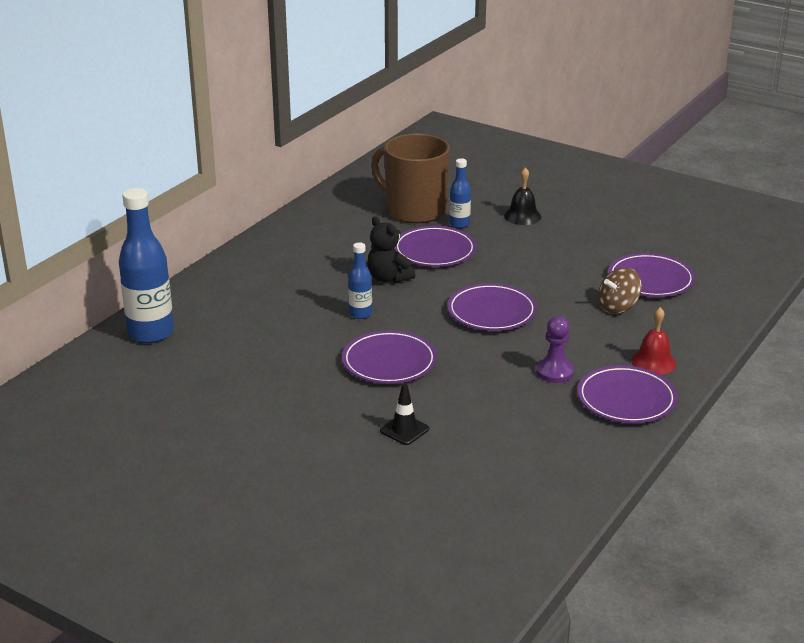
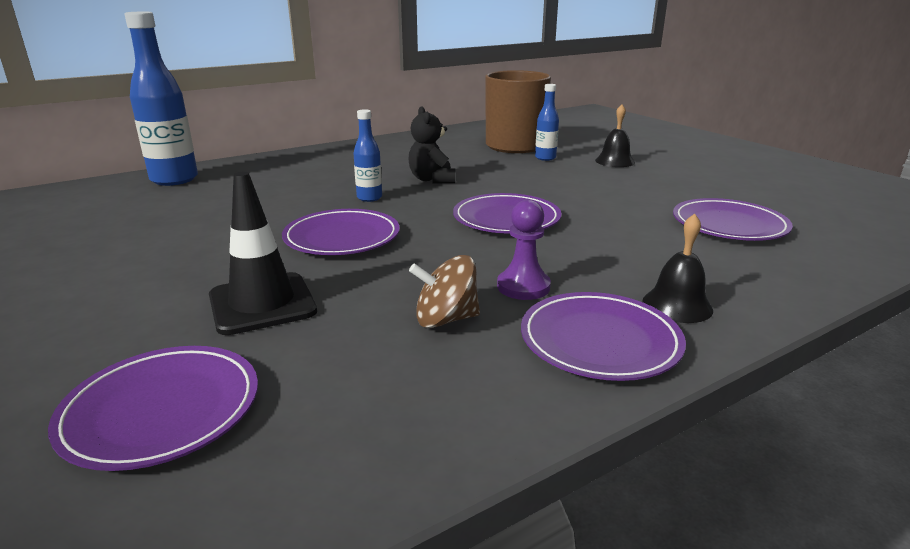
camera: 25 degrees right, 5 degrees down
(404, 430) = (262, 304): black traffic cone -> black traffic cone, size x1.76
(434, 251) = (500, 170): purple plate -> purple plate (162, 411)
(618, 307) = (667, 241): brown spinning top -> brown spinning top (446, 319)
(653, 362) = (677, 305): red bell -> black bell

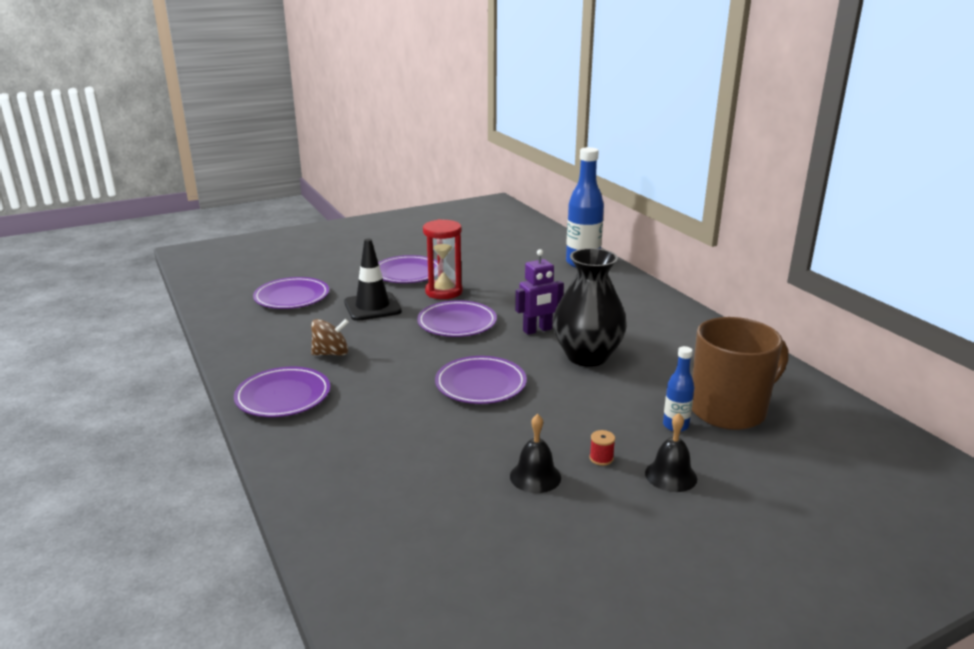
camera: 95 degrees right, 0 degrees up
(224, 252) = (443, 292): none -> red hourglass
(369, 198) = (537, 330): blue bottle -> purple robot
(432, 179) = (587, 356): black teddy bear -> black vase
(446, 319) = (331, 353): brown spinning top -> brown spinning top turned 75 degrees clockwise
(523, 287) = (359, 380): purple pawn -> none
(609, 177) = (601, 458): none -> red spool
(677, 305) = (308, 432): black bell -> black bell (535, 476)
(729, 225) = (441, 503): purple plate -> purple plate (407, 273)

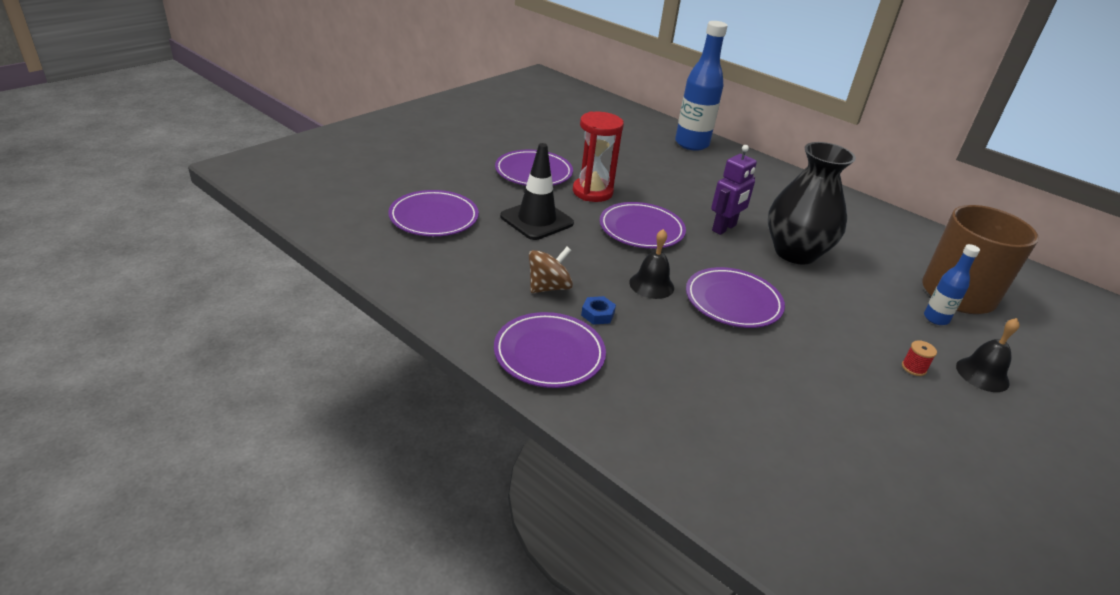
camera: 25 degrees left, 10 degrees up
(351, 376) = (597, 314): none -> blue nut
(535, 476) = (881, 402): black bell -> black bell (651, 285)

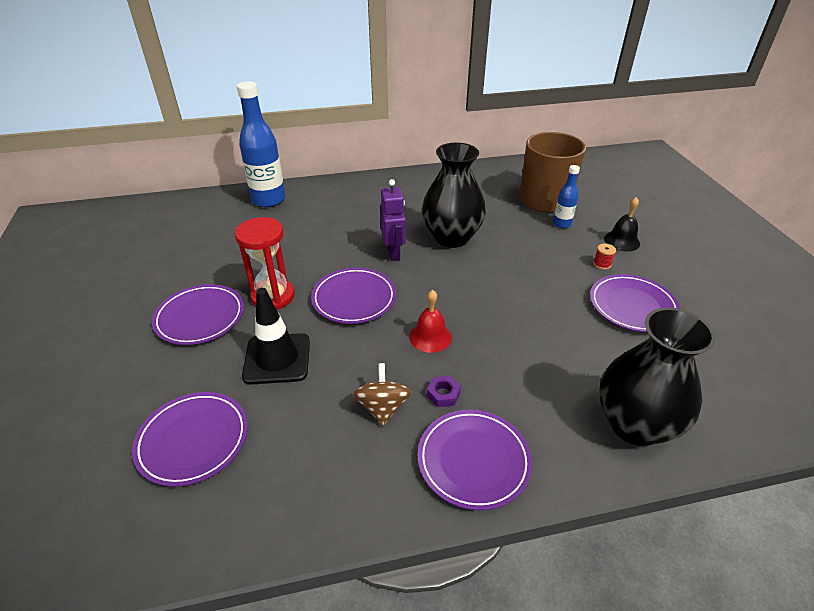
camera: 50 degrees left, 5 degrees up
(597, 314) = (443, 394): blue nut -> purple nut
(651, 285) = (430, 337): black bell -> red bell
(702, 450) = (634, 424): none -> black vase
(733, 301) = (483, 303): purple plate -> purple plate (632, 306)

